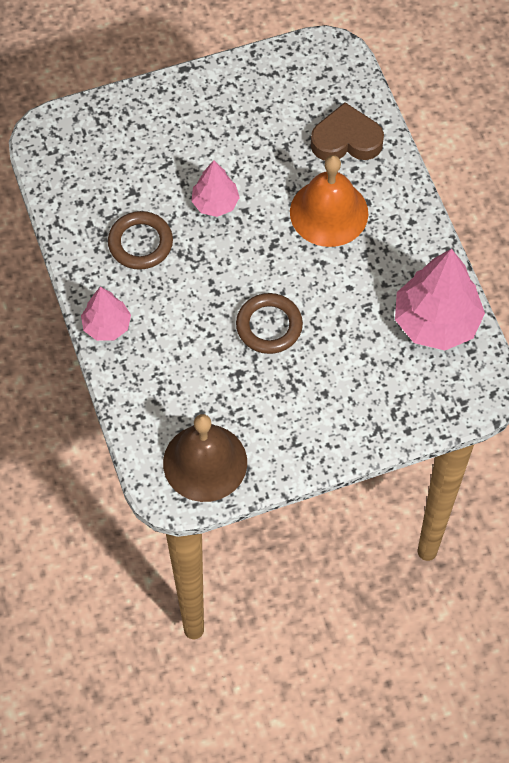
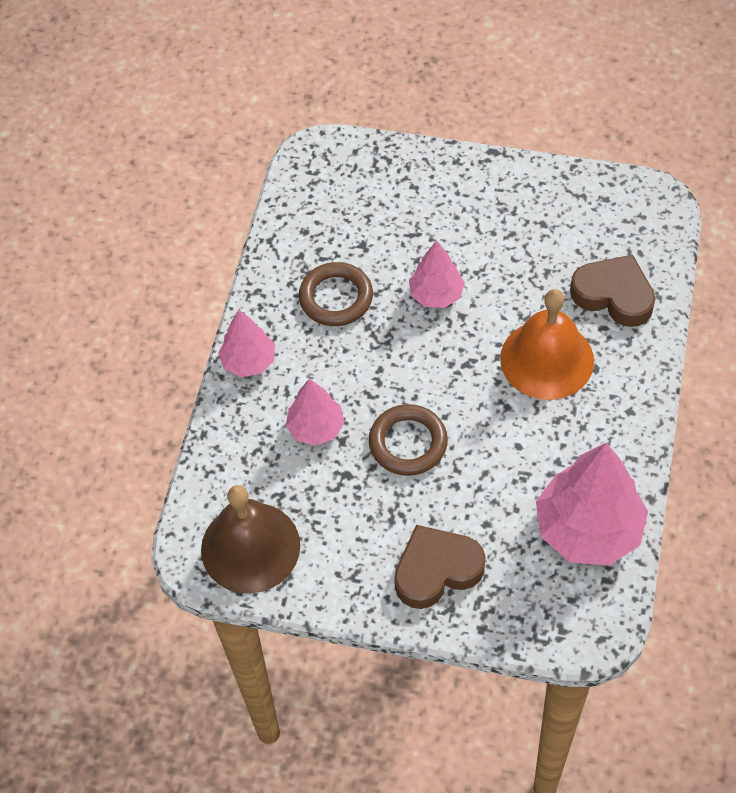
camera: 35 degrees right, 5 degrees down
(193, 350) = (316, 428): none -> pink tree
(350, 407) = (436, 570): none -> brown heart

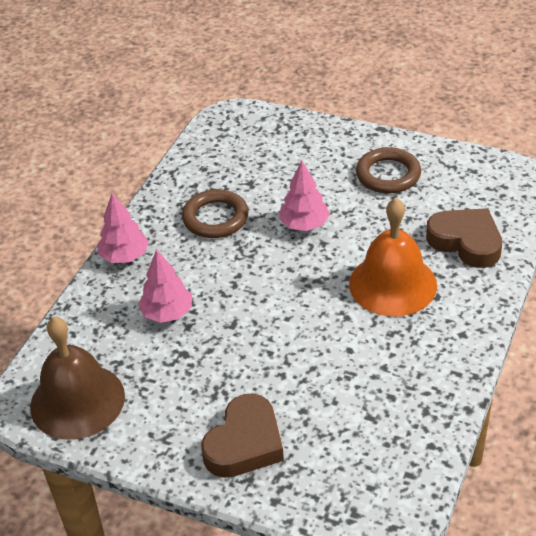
camera: 10 degrees right, 15 degrees down
(408, 443) = (247, 335): brown ring -> brown ring (388, 175)
(436, 570) = (245, 443): brown heart -> brown heart turned 135 degrees clockwise
(588, 529) = (400, 428): pink tree -> none

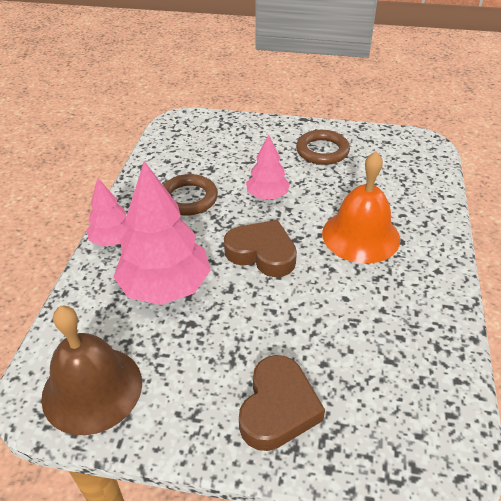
camera: 15 degrees left, 0 degrees up
(167, 313) = (165, 287): pink tree -> pink tree, size x1.79
(466, 242) = (406, 195): brown heart -> brown heart (262, 253)

